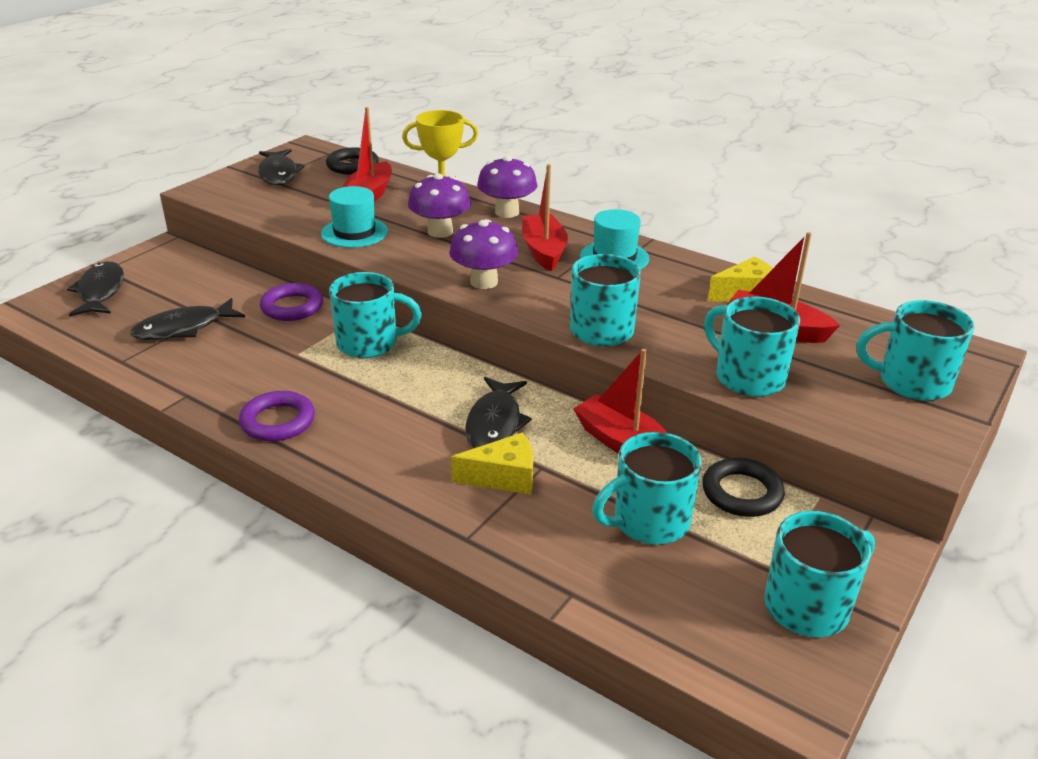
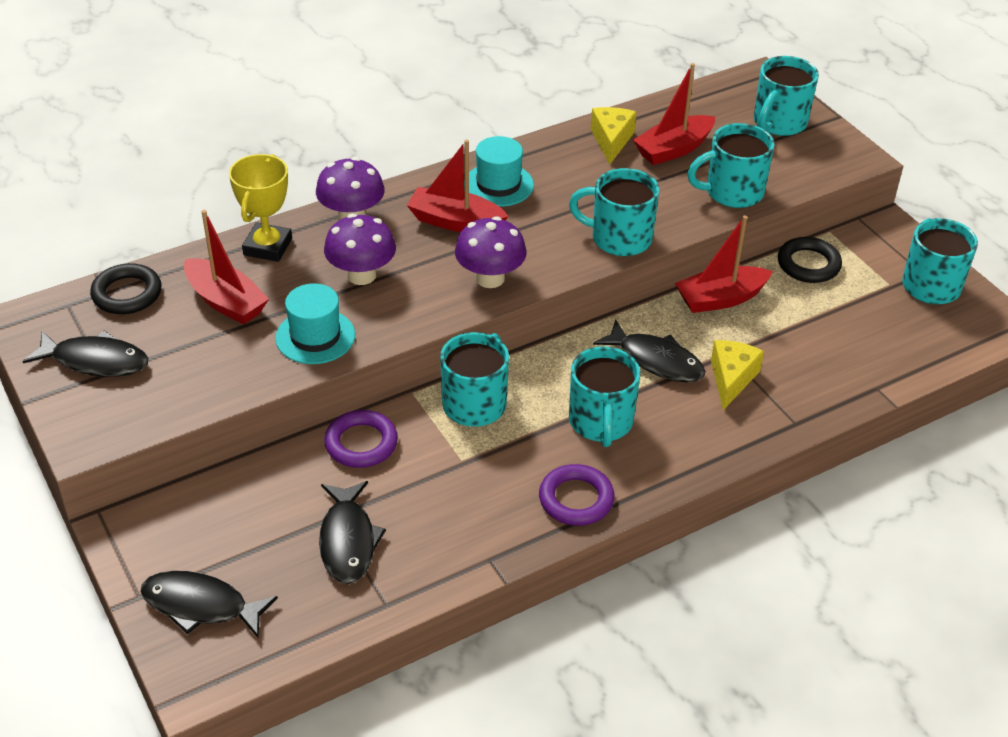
camera: 65 degrees left, 10 degrees up
(649, 521) = (819, 322): turquoise mug -> turquoise mug (601, 422)

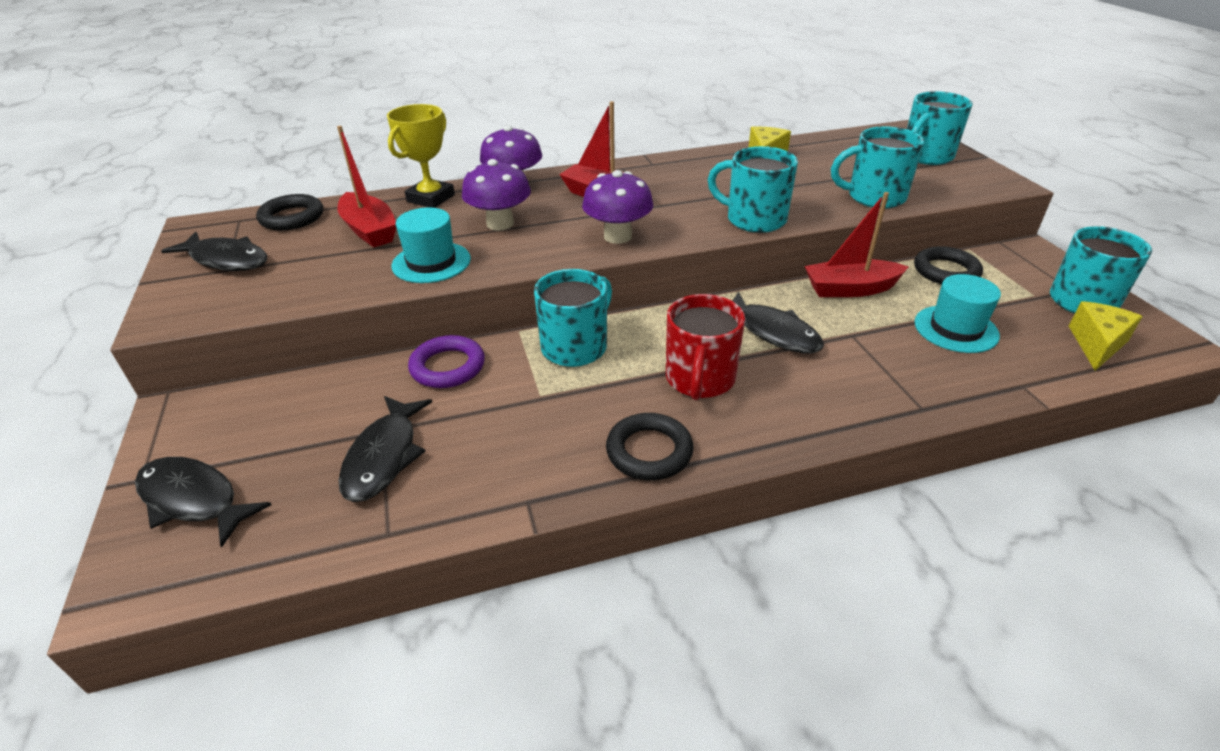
camera: 15 degrees right, 5 degrees down
(498, 185) = (653, 176): turquoise hat -> turquoise hat (956, 329)
(576, 499) = (649, 451): purple ring -> black ring
(601, 422) = (699, 379): turquoise mug -> red mug
(673, 149) = (821, 166): red boat -> none
(731, 379) = (852, 357): yellow cheese -> yellow cheese (1097, 344)

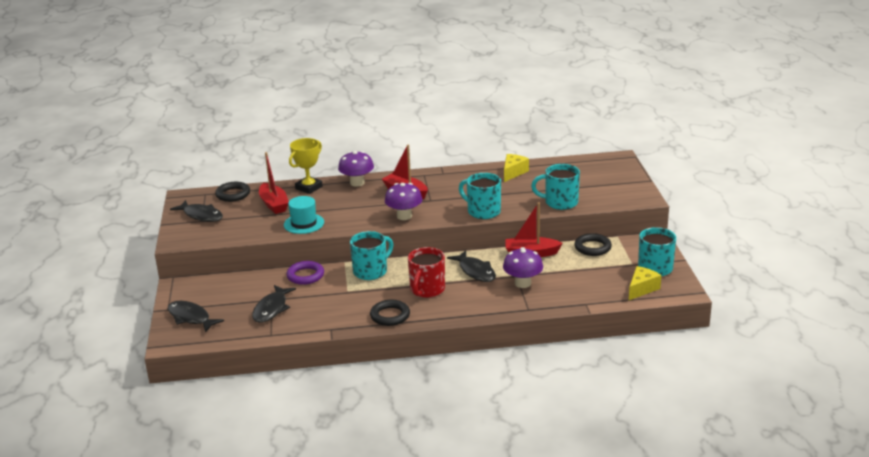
camera: 10 degrees right, 10 degrees down
(500, 223) = (343, 205): purple mushroom -> purple mushroom (523, 283)
(926, 156) = (612, 178): turquoise mug -> none
(956, 329) = (573, 277): turquoise hat -> none

